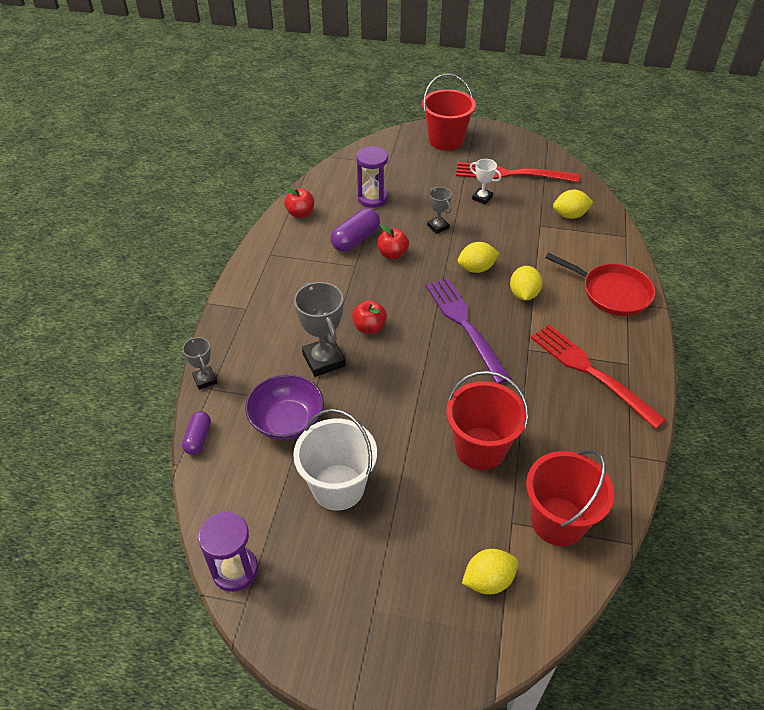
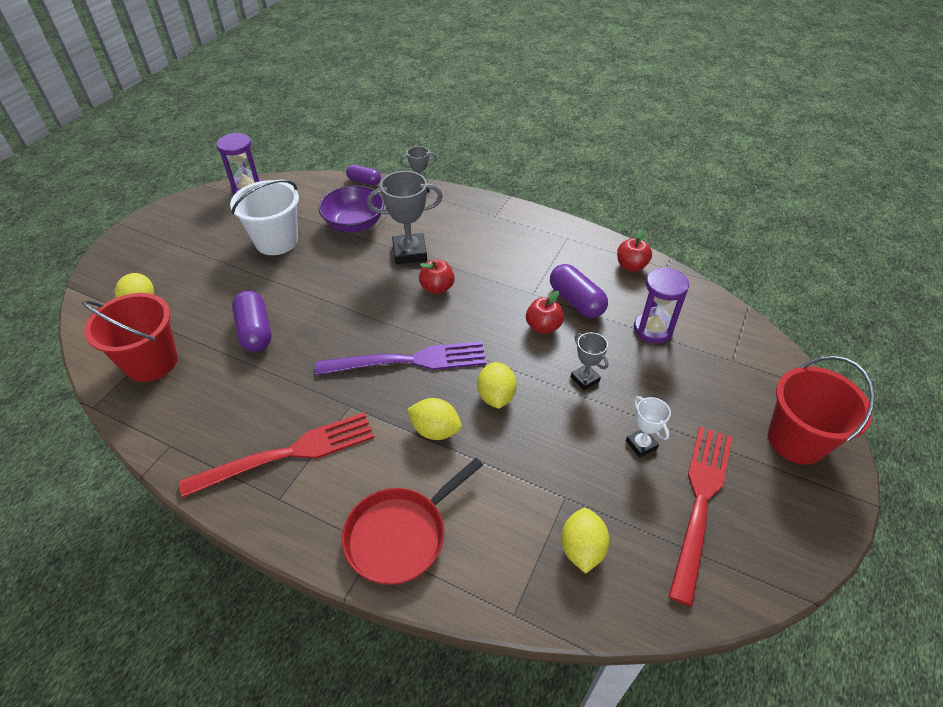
camera: 105 degrees right, 0 degrees up
(438, 227) = (585, 379): grey trophy -> grey trophy turned 75 degrees clockwise
(480, 448) = (255, 331): red bucket -> purple capsule
(482, 198) = (641, 444): white trophy -> white trophy turned 75 degrees counterclockwise

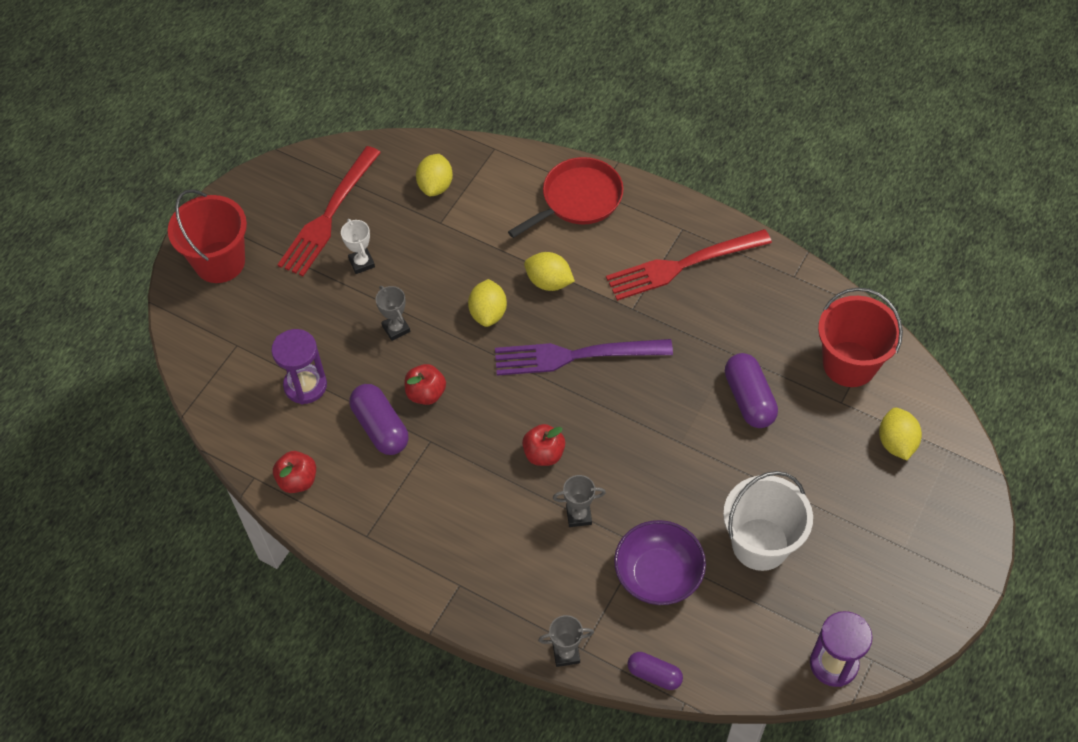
camera: 175 degrees left, 10 degrees up
(409, 252) = (579, 515): grey trophy -> grey trophy, size x0.56

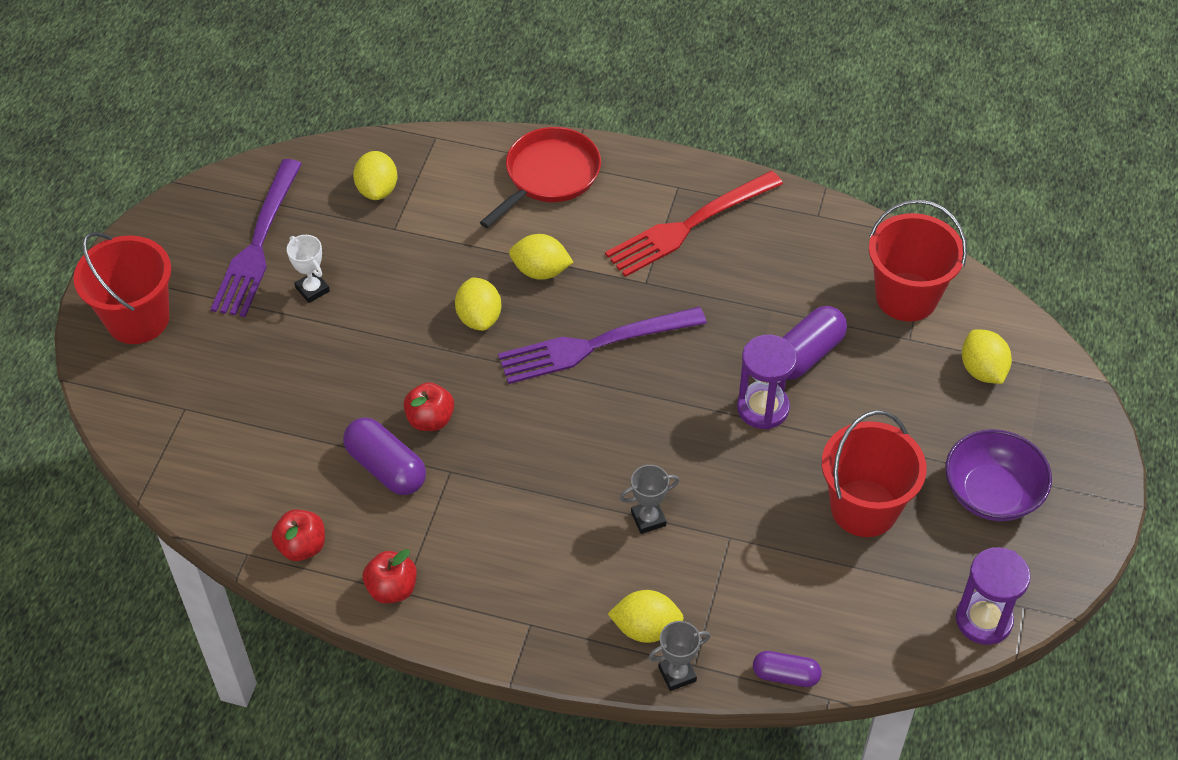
camera: 15 degrees left, 5 degrees down
(305, 385) = (282, 438): purple hourglass -> purple hourglass (763, 408)
(329, 216) = (258, 244): red fork -> purple fork
(396, 329) = (374, 354): grey trophy -> none
(544, 454) = (588, 459): red apple -> red apple (392, 589)
(551, 609) = (646, 628): none -> yellow lemon
(658, 575) = (758, 565): purple bowl -> purple bowl (991, 493)
(749, 399) = (806, 355): purple capsule -> purple capsule turned 75 degrees clockwise
(760, 544) = (864, 508): white bucket -> red bucket

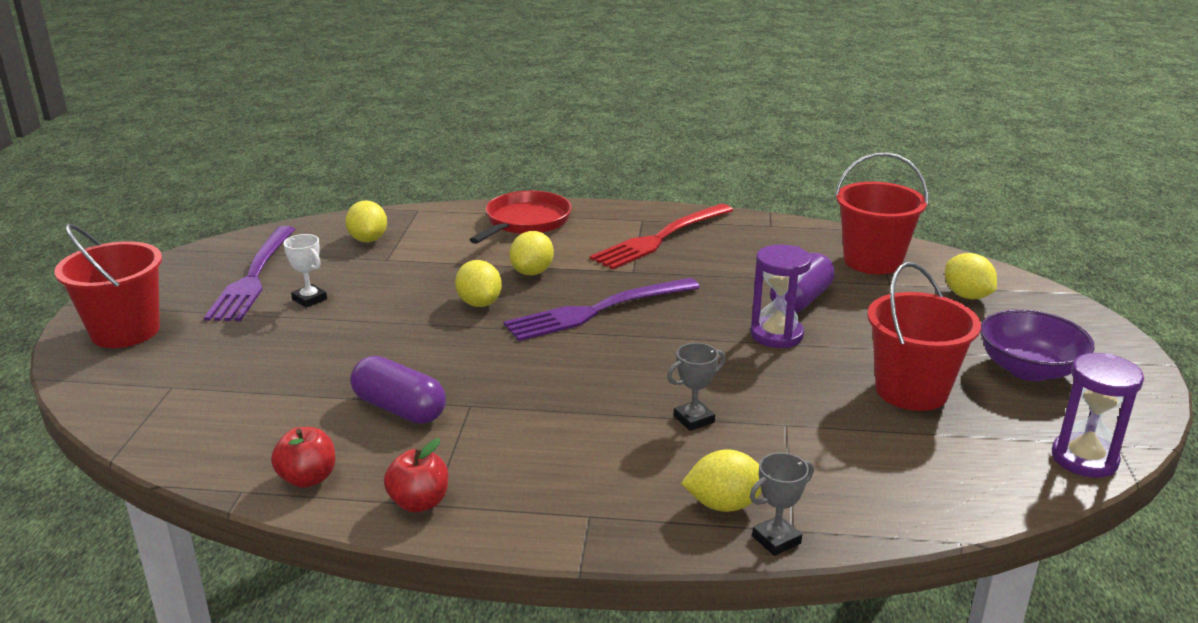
camera: 10 degrees left, 25 degrees down
(430, 419) = (442, 371): red apple -> none
(540, 271) = (532, 272): yellow lemon -> yellow lemon turned 75 degrees counterclockwise
(785, 675) = (900, 527): purple capsule -> none

